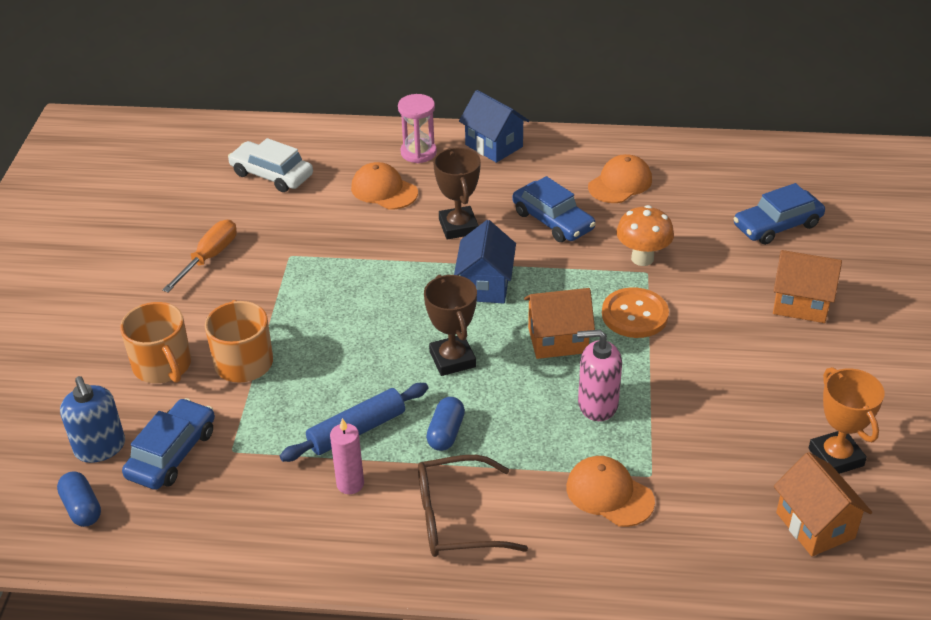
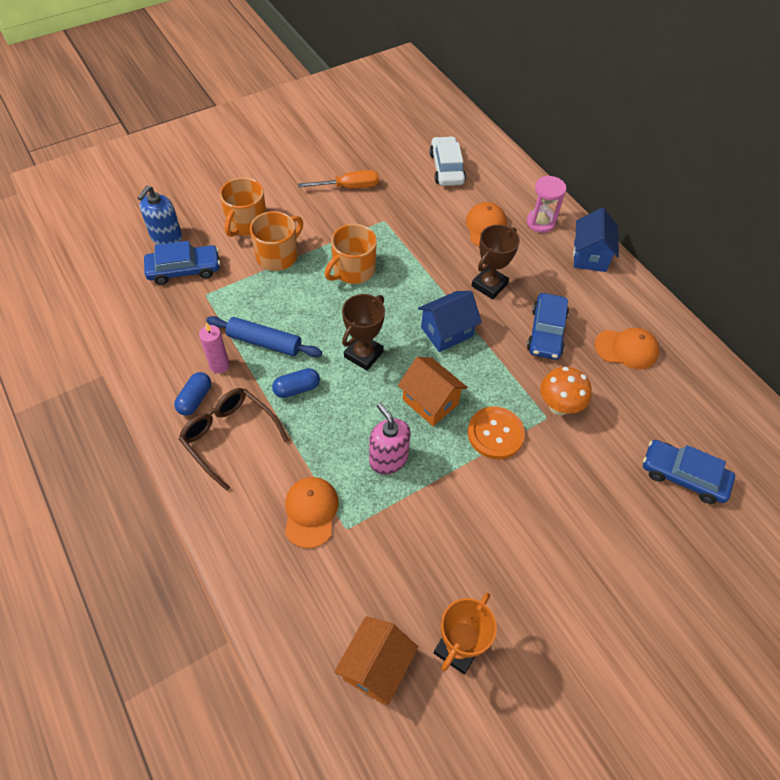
camera: 50 degrees right, 15 degrees up
(82, 508) = (119, 258): blue capsule -> blue capsule (195, 399)
(332, 312) = (353, 270): none -> orange mug
(800, 304) = (606, 539): orange house -> none

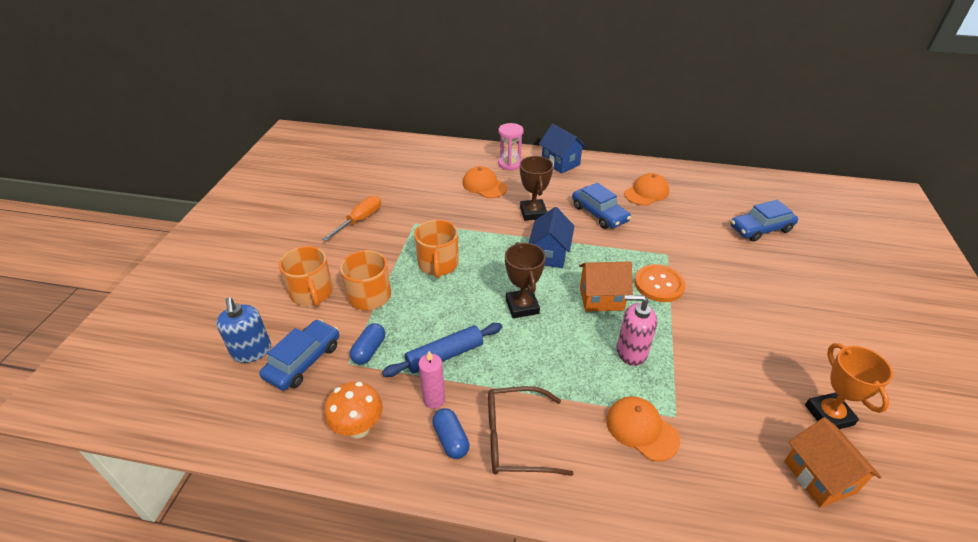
camera: 45 degrees left, 15 degrees down
(297, 389) = (513, 364): blue capsule -> blue capsule (369, 350)
(446, 168) = (411, 170): white car -> none
(558, 406) = (663, 244): orange mushroom -> orange mushroom (358, 428)

